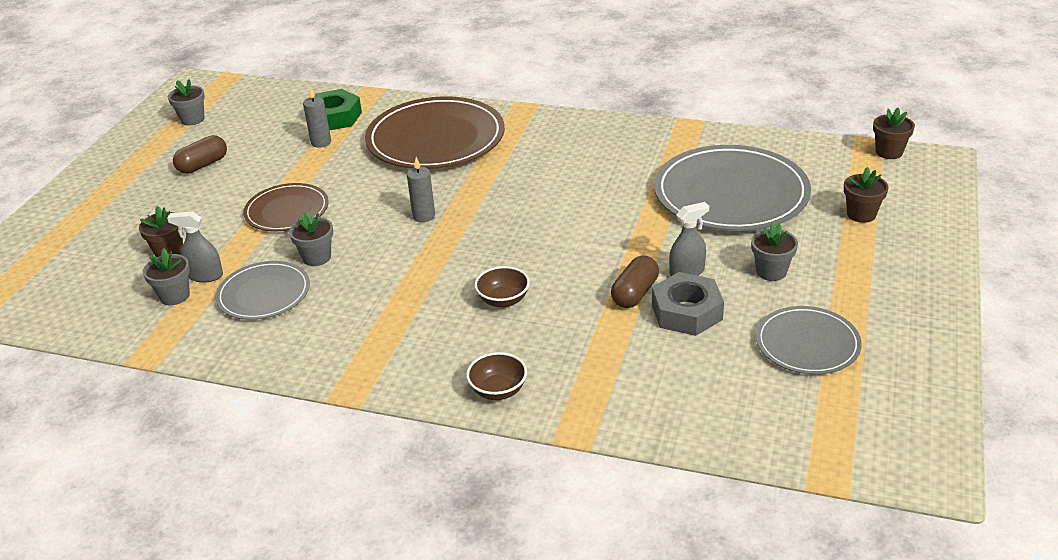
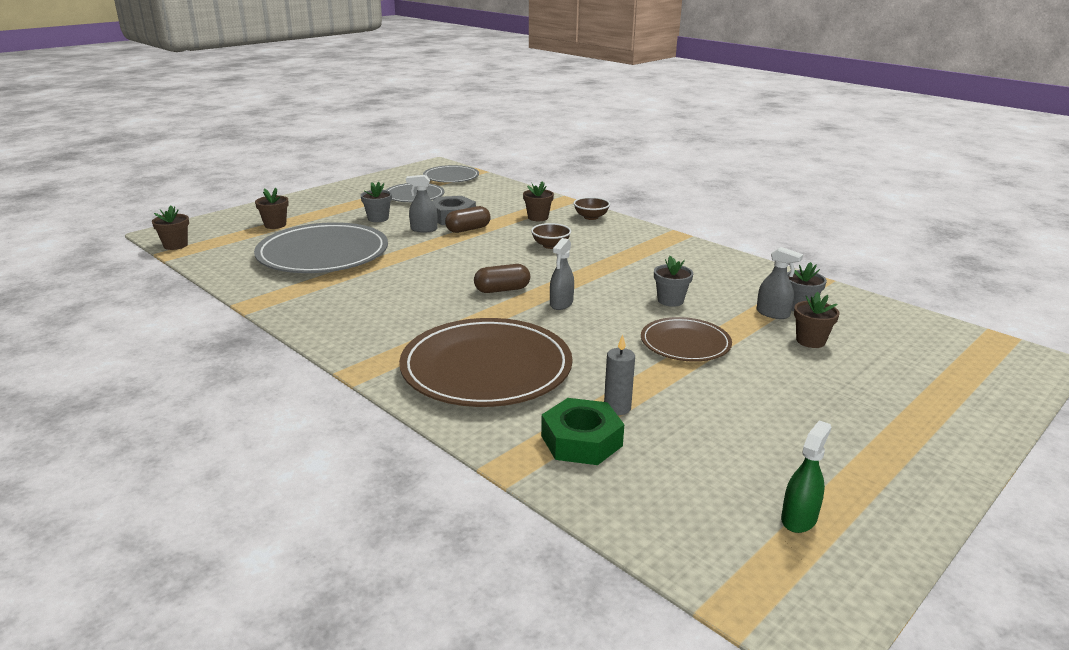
camera: 155 degrees left, 10 degrees down
(192, 119) = (799, 518): grey flower pot -> green spray bottle
(203, 165) = (778, 426): brown capsule -> brown capsule (502, 290)
(264, 294) = (722, 290): grey plate -> grey plate (451, 177)
(424, 216) = (561, 304): grey candle -> grey spray bottle
(572, 358) = (538, 217): none -> brown flower pot

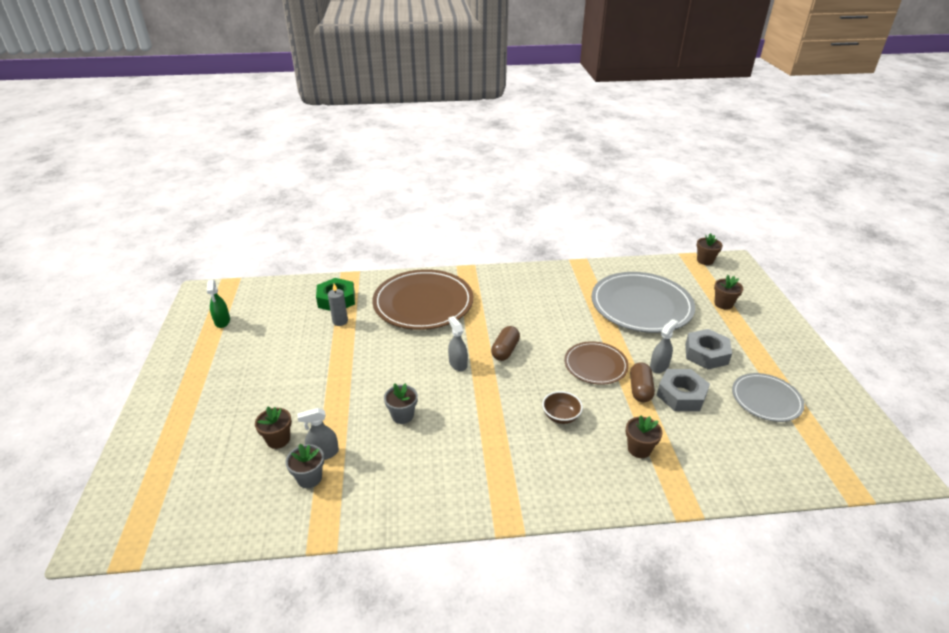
camera: 130 degrees right, 10 degrees up
(378, 218) = (706, 354): grey flower pot -> grey nut
(451, 177) = (831, 456): grey plate -> none
(591, 217) = (611, 489): brown bowl -> none
(685, 343) = (352, 382): brown plate -> brown plate (595, 365)

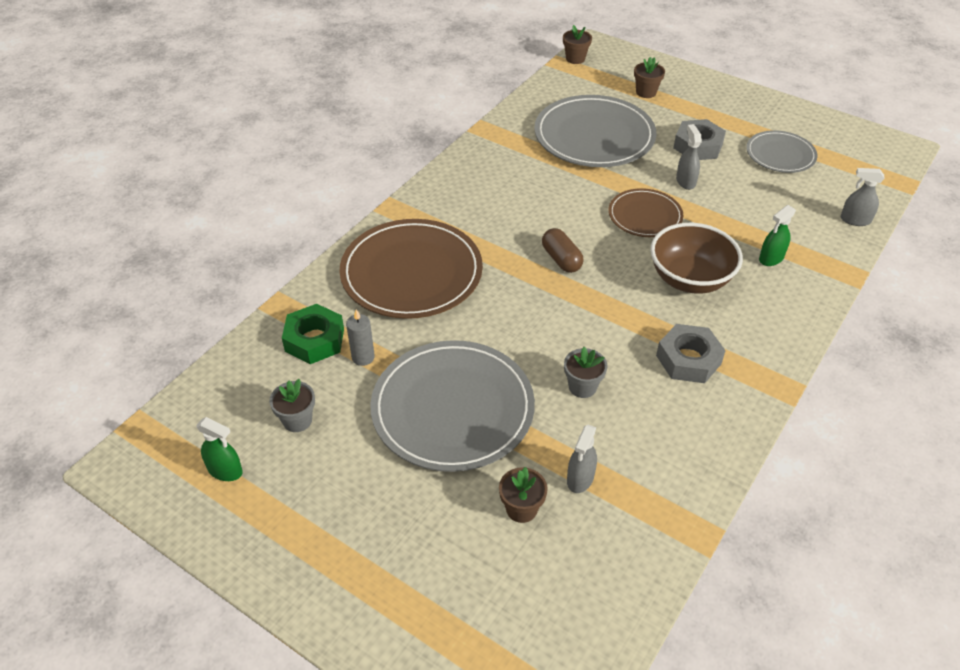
camera: 50 degrees left, 10 degrees up
(309, 478) = (607, 507): grey flower pot -> grey flower pot (297, 420)
(333, 372) = (452, 408): none -> grey plate
(458, 364) = (545, 303): grey spray bottle -> grey spray bottle (855, 220)
(561, 416) = (690, 279): brown bowl -> brown bowl, size x1.94
(639, 449) = (771, 258): brown flower pot -> green spray bottle
(640, 389) = (703, 211): brown capsule -> none
(681, 395) = (732, 193): grey nut -> grey nut (688, 359)

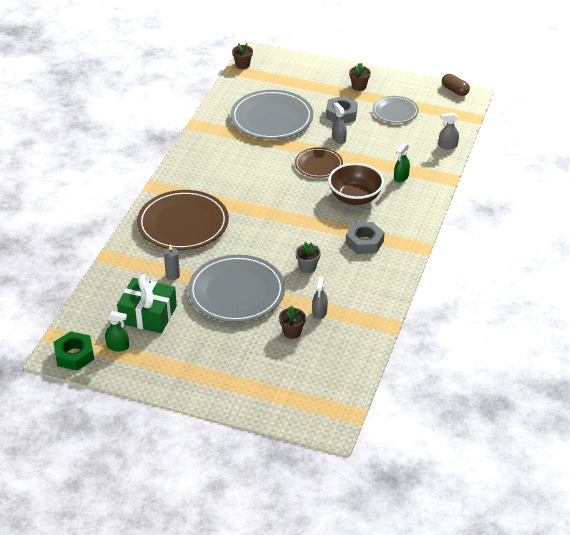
camera: 15 degrees left, 5 degrees down
(297, 420) = (148, 314): grey flower pot -> green gift
(314, 340) = (139, 271): green nut -> green nut (74, 355)
(561, 259) = (274, 200): brown capsule -> brown capsule (455, 90)
(646, 92) = (298, 82): brown flower pot -> brown flower pot (359, 86)

